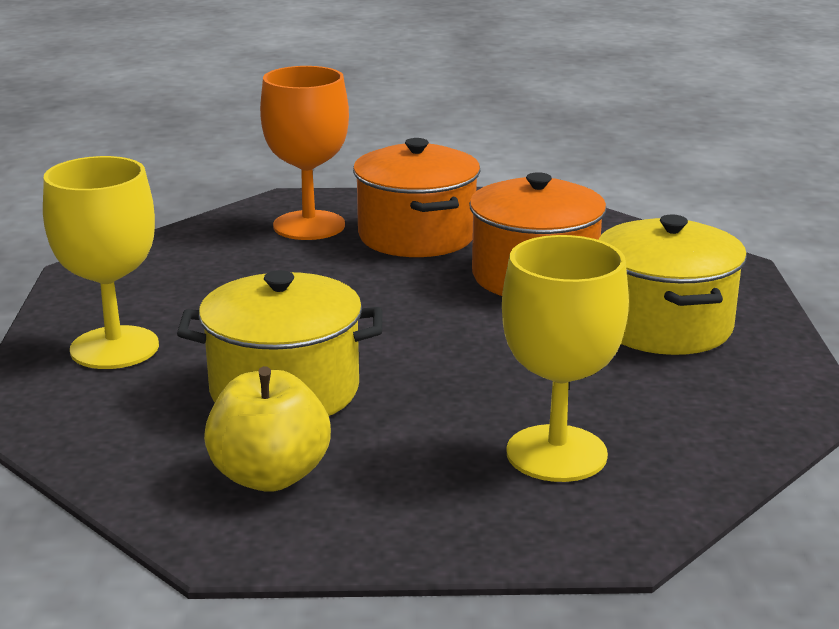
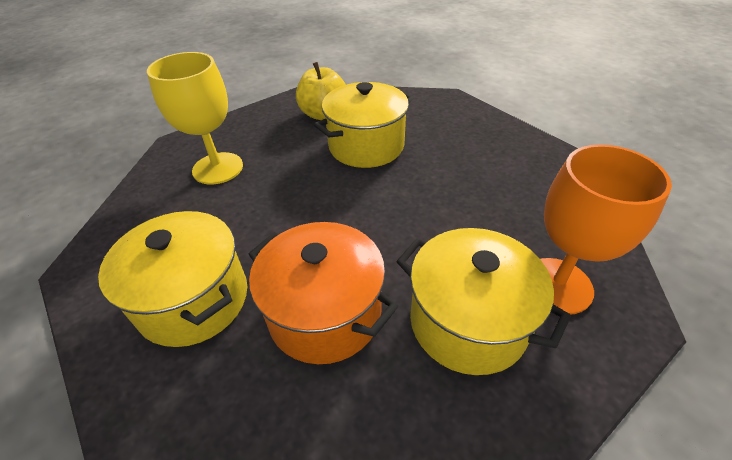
camera: 145 degrees right, 20 degrees up
(114, 348) = (468, 132): yellow goblet -> none
(416, 236) = (467, 322): orange pot -> yellow pot

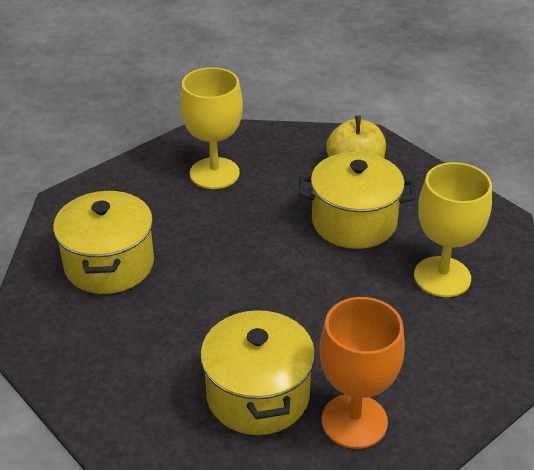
camera: 40 degrees right, 5 degrees down
(325, 313) = (175, 326): orange pot -> none
(465, 148) = (442, 277): none -> yellow goblet

